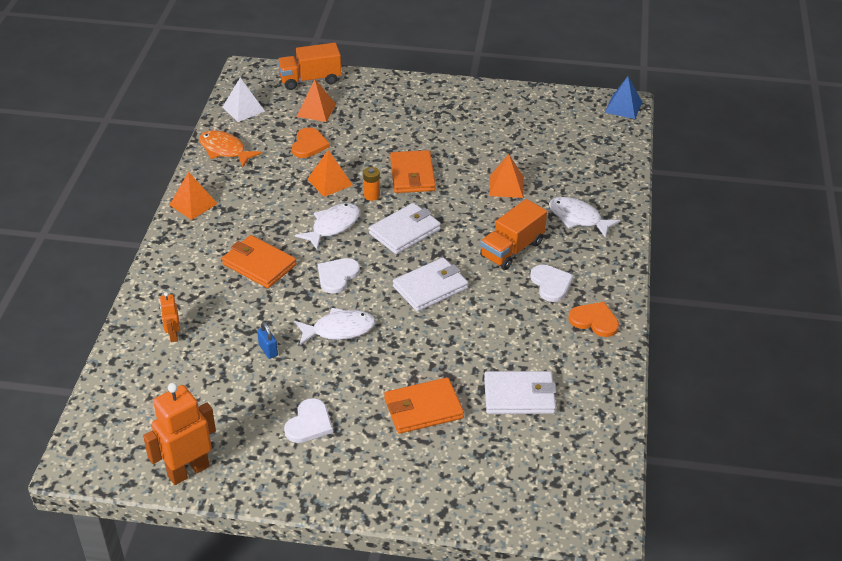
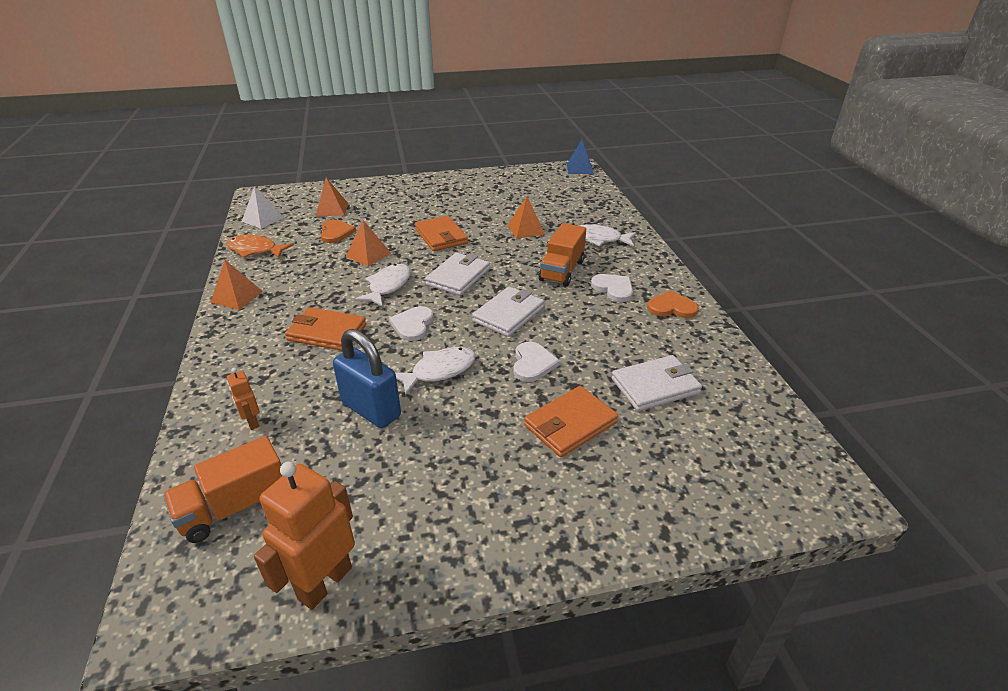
camera: 20 degrees left, 5 degrees down
(268, 350) = (371, 410): blue padlock -> blue padlock, size x2.26
(309, 423) = (454, 475): white heart -> white heart (533, 363)
(310, 80) = (317, 191): orange truck -> orange truck (235, 507)
(372, 195) = (413, 257): orange battery -> none

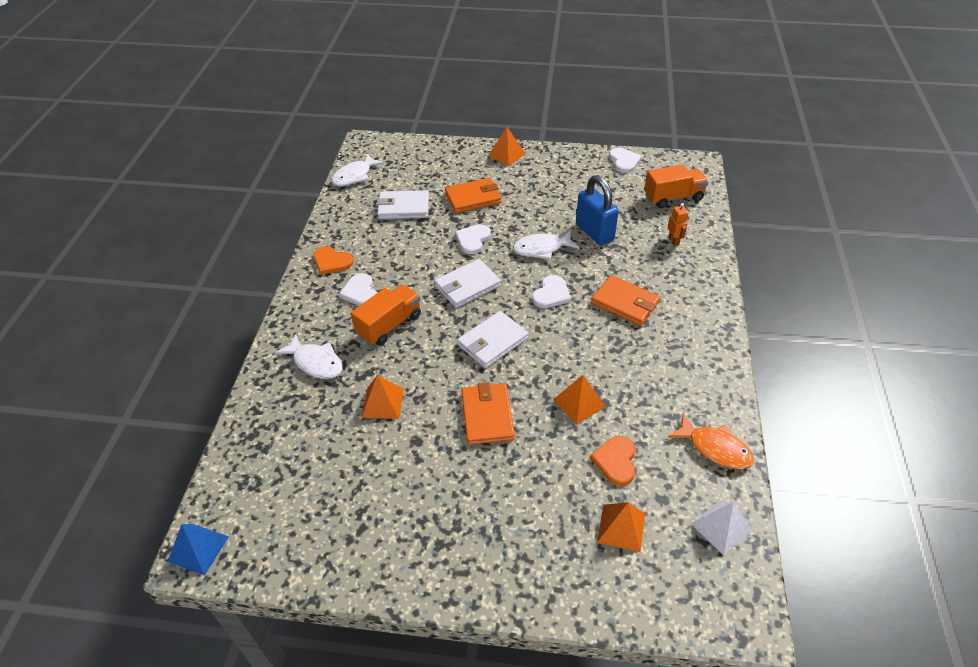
camera: 160 degrees left, 10 degrees up
(236, 296) = (716, 368): orange pyramid -> orange pyramid (506, 155)
(324, 583) = (624, 161): orange robot -> white heart
(388, 286) = (565, 346): white fish -> white fish (354, 176)

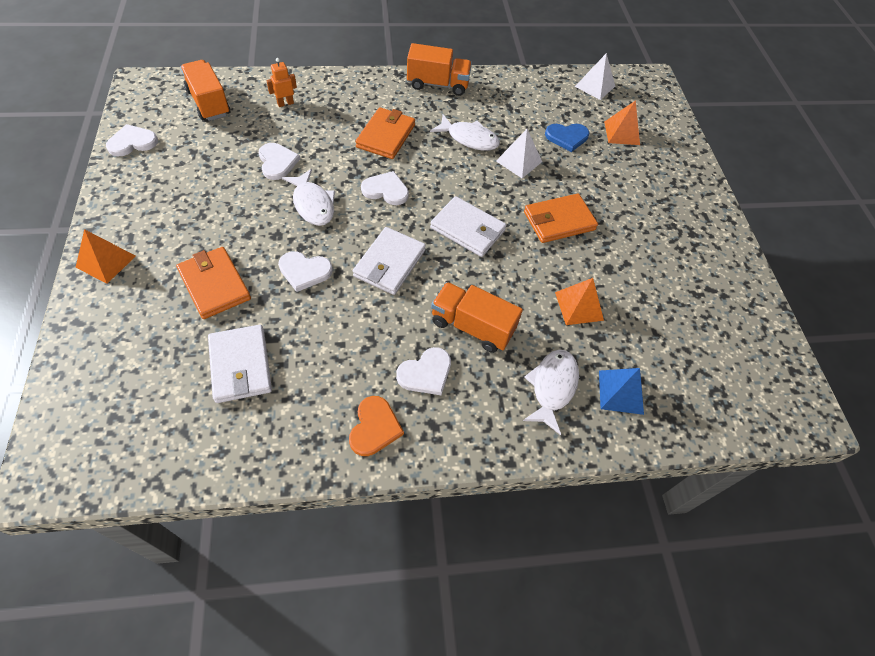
camera: 110 degrees left, 10 degrees up
(198, 549) = (803, 415): blue pyramid -> blue pyramid (621, 392)
(354, 176) = (154, 461): white fish -> white fish (469, 139)
(467, 286) = (389, 263): white wallet -> white wallet turned 75 degrees clockwise
(579, 403) = (519, 161): orange pyramid -> white pyramid
(594, 232) = (277, 162): blue padlock -> white heart
(616, 461) = (567, 137): orange heart -> blue heart
(711, 356) = (438, 84): none -> orange truck
(715, 448) = (531, 86): orange fish -> none

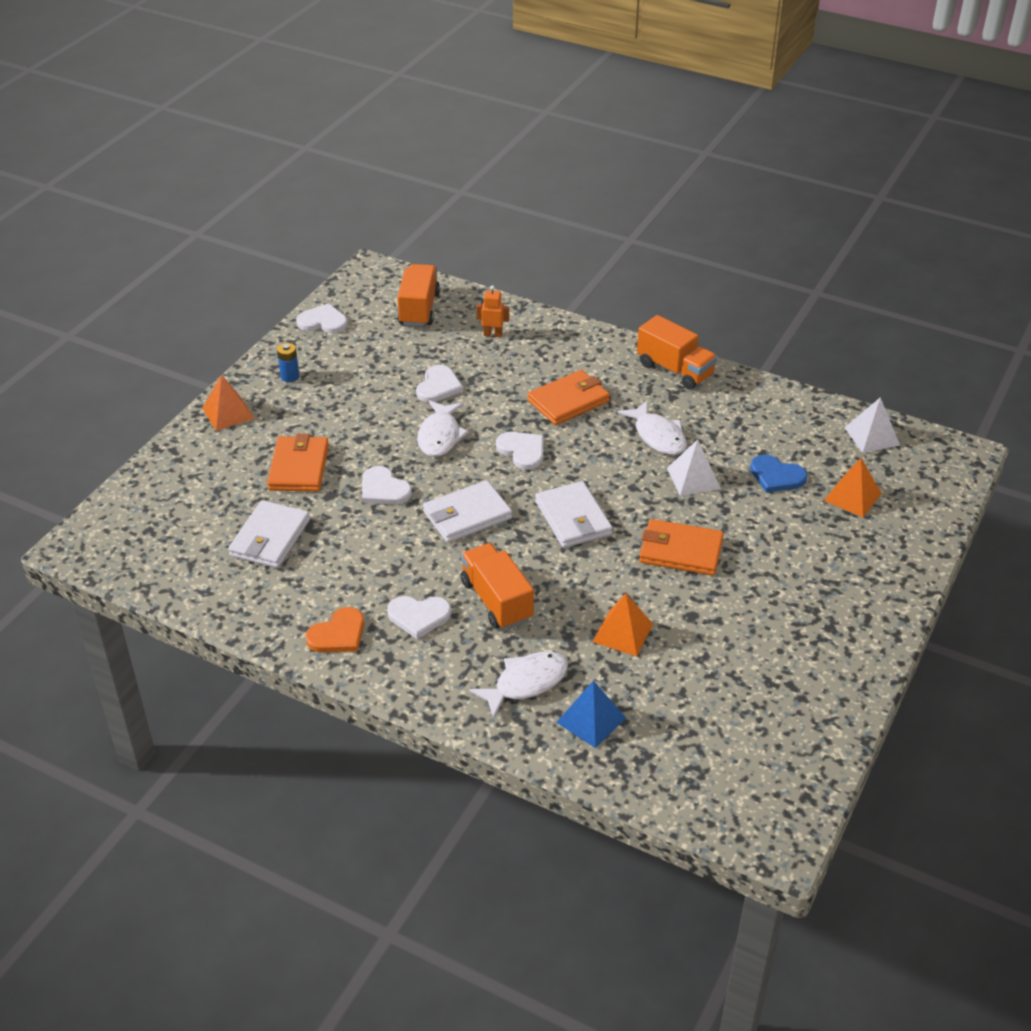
camera: 40 degrees right, 15 degrees down
(140, 203) = (290, 376): none -> blue battery

